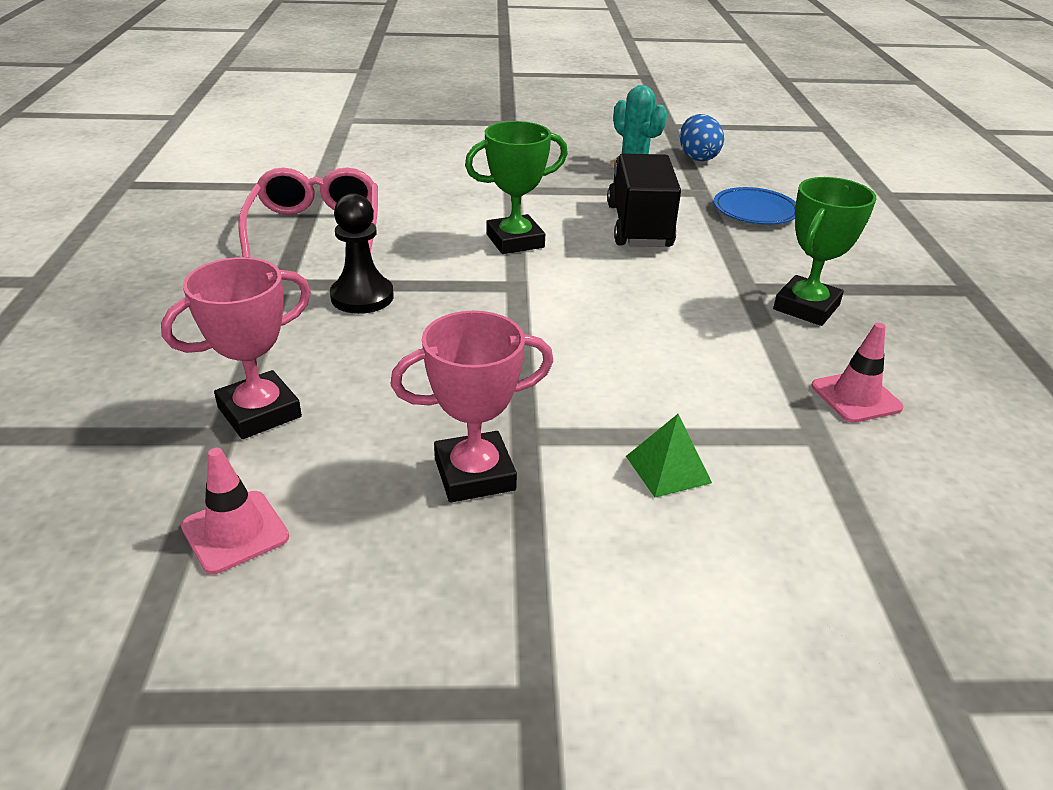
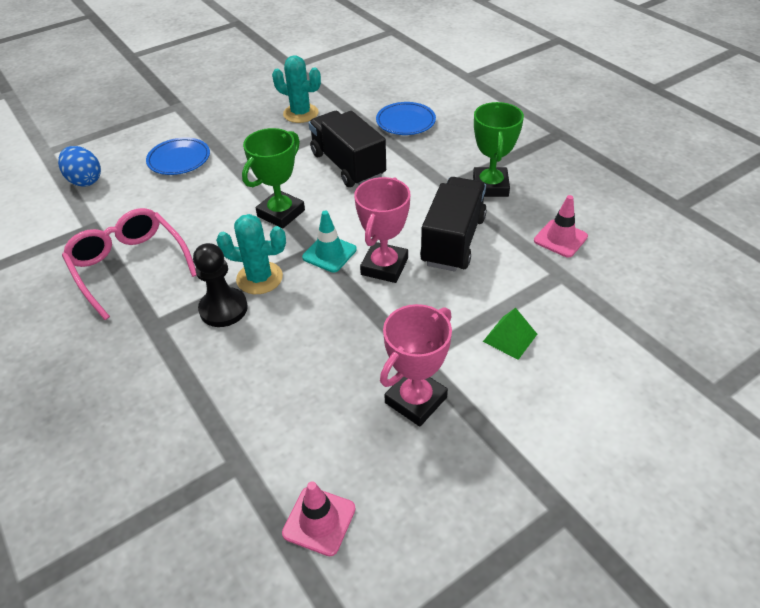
camera: 30 degrees left, 10 degrees up
(259, 412) = (246, 433): pink trophy -> pink trophy (384, 266)
(428, 286) = (259, 278): none -> turquoise cactus
(460, 163) = (179, 159): none -> blue plate
(529, 295) = (329, 253): none -> turquoise traffic cone
(696, 341) = (453, 240): none -> black truck
(697, 157) = (335, 89): blue egg -> blue egg (85, 180)

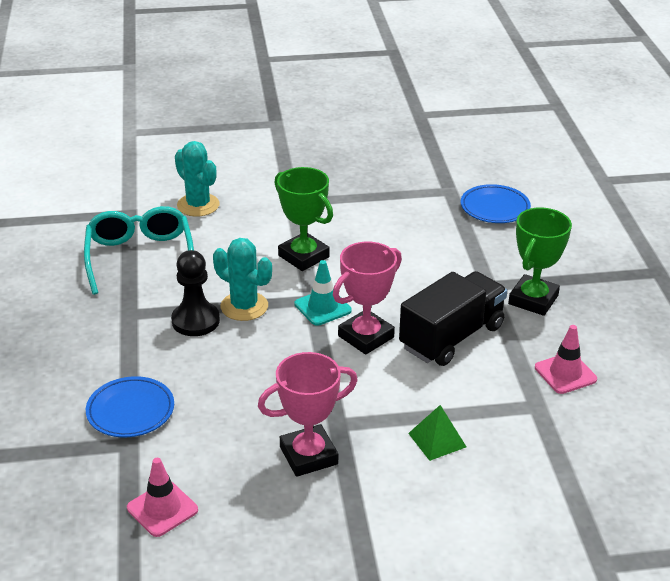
camera: 25 degrees right, 10 degrees down
(85, 180) = (148, 169): blue egg -> none
(129, 266) = (140, 257): pink glasses -> turquoise glasses
(179, 159) = (243, 176): blue plate -> blue plate (130, 411)
(281, 213) = (303, 256): green trophy -> green trophy turned 75 degrees clockwise
(301, 113) = (391, 166): turquoise cactus -> turquoise cactus (198, 205)
(348, 165) = (401, 232): black truck -> none

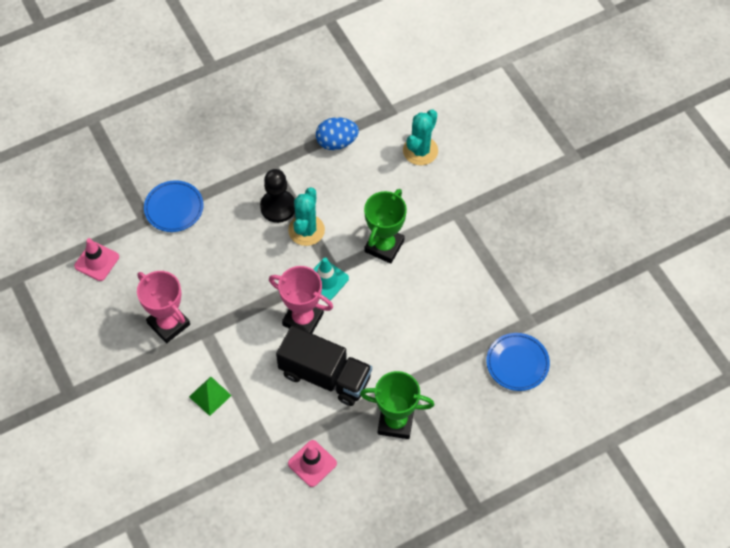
camera: 70 degrees right, 25 degrees up
(140, 257) = (337, 142): turquoise glasses -> blue egg

